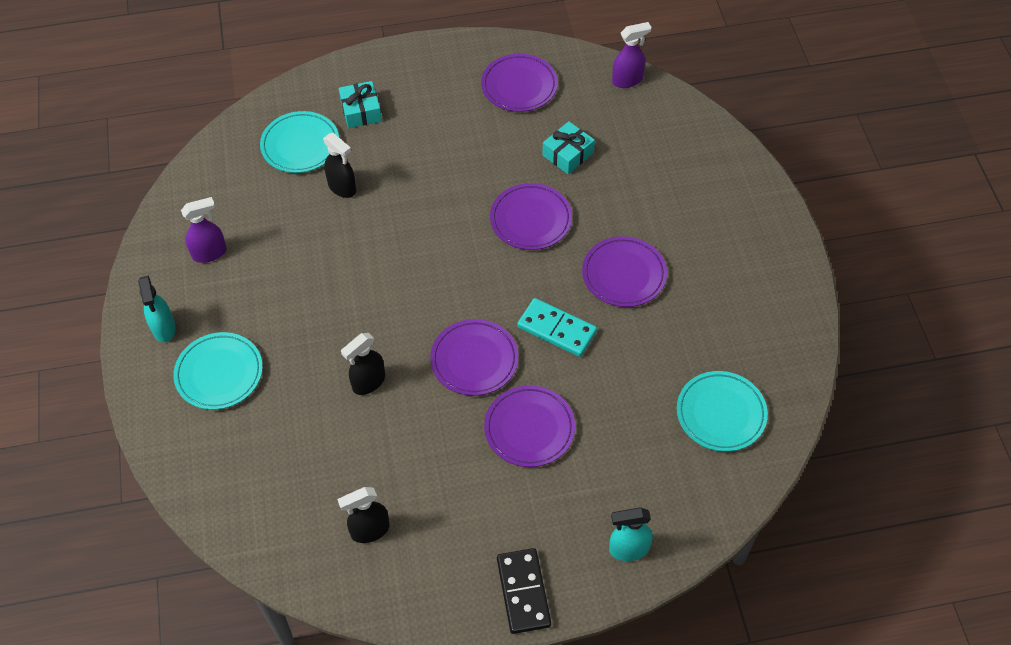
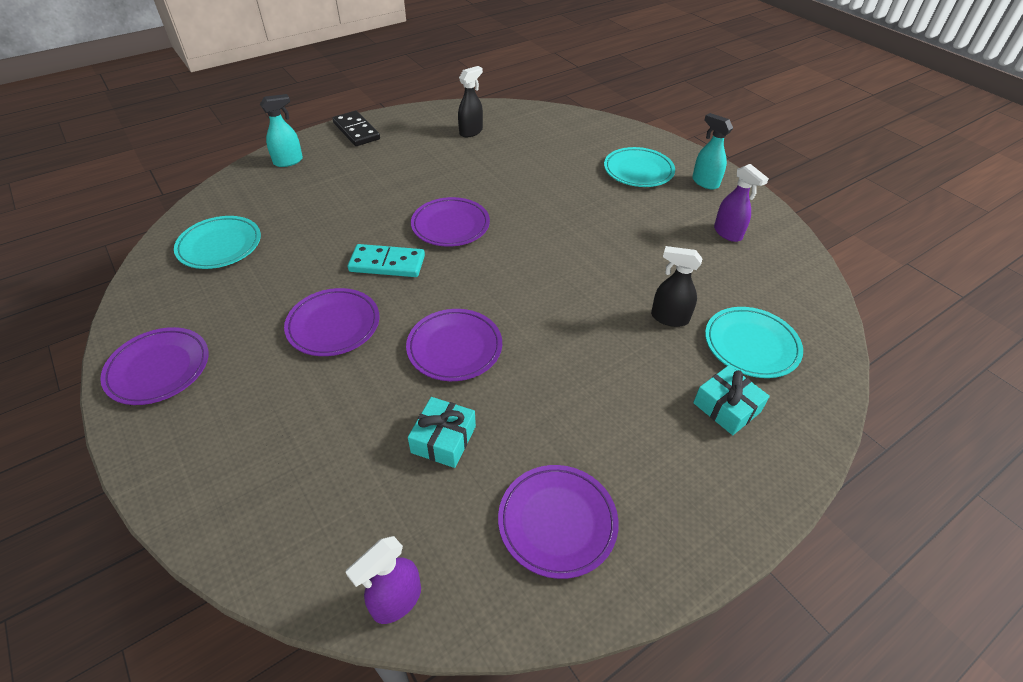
camera: 155 degrees right, 10 degrees down
(210, 253) = (728, 233): purple spray bottle -> purple spray bottle turned 75 degrees counterclockwise
(368, 382) = (526, 193): black spray bottle -> none
(529, 428) = (385, 199): purple plate -> purple plate (158, 369)

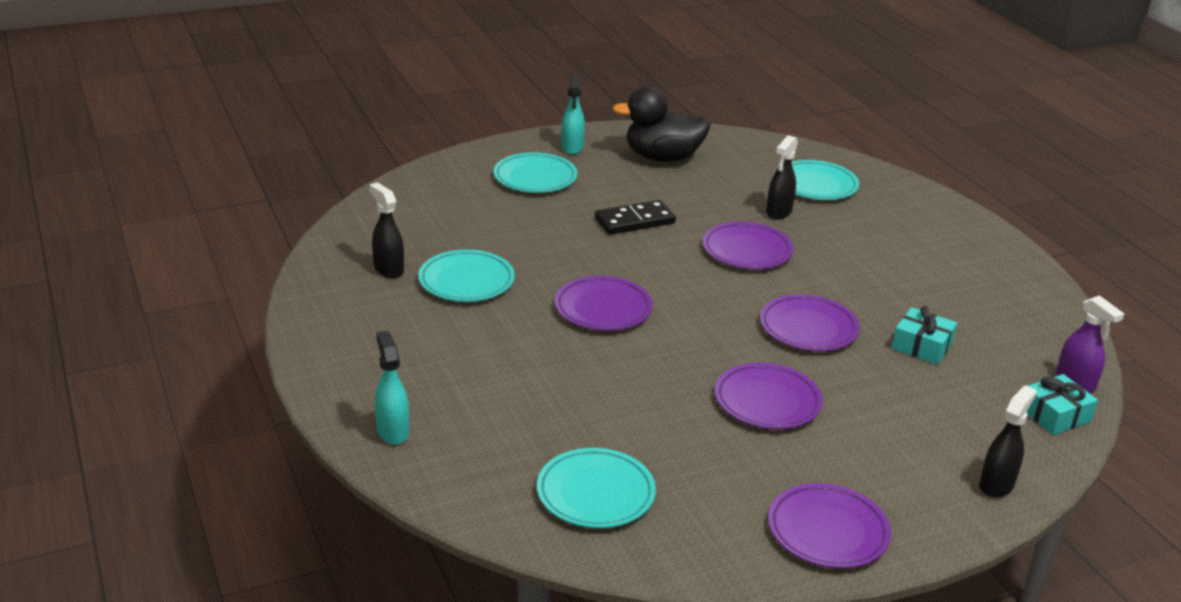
camera: 80 degrees left, 15 degrees down
(205, 498) = (996, 485): none -> black spray bottle
(356, 131) = (332, 364): black domino -> black domino (634, 221)
(387, 264) = (666, 358): turquoise domino -> none
(467, 162) = (466, 281): none -> turquoise plate
(557, 522) = (998, 303): purple plate -> purple plate (747, 250)
(705, 182) = (572, 148): turquoise spray bottle -> turquoise spray bottle turned 60 degrees counterclockwise
(726, 407) = (884, 211): turquoise gift -> turquoise gift (1054, 415)
(728, 233) = (662, 157): purple spray bottle -> black duck

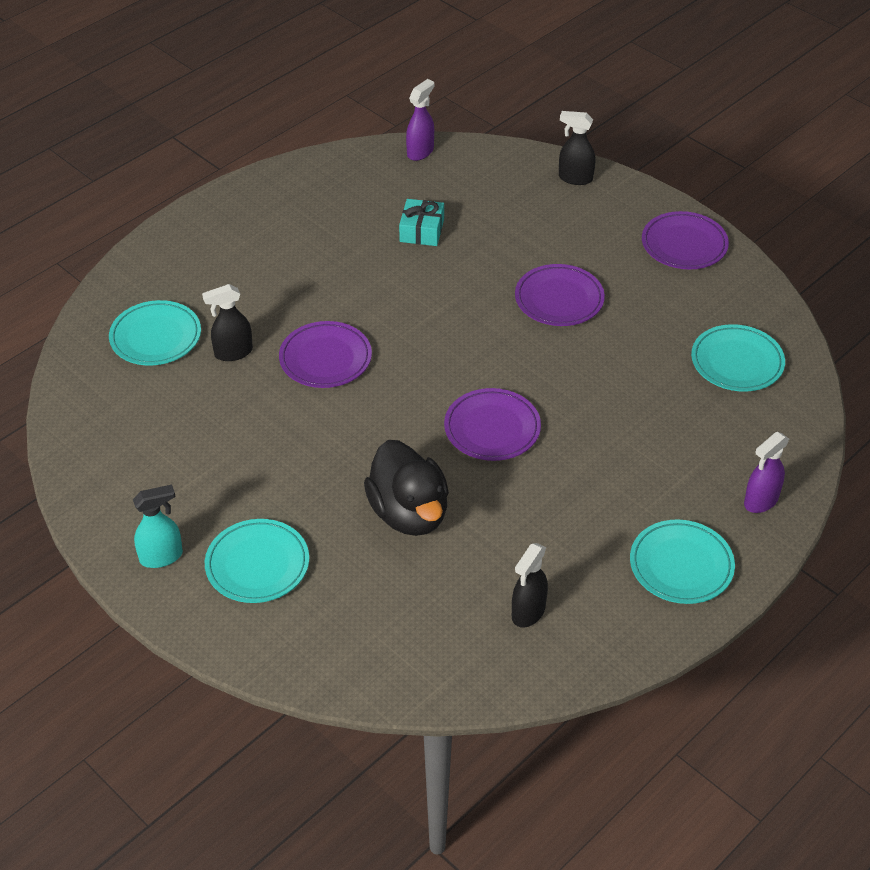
camera: 110 degrees left, 15 degrees up
(392, 431) = (760, 501): turquoise spray bottle -> purple spray bottle
(466, 281) = (509, 541): turquoise plate -> turquoise plate (681, 565)
(634, 221) = (312, 452): black domino -> none
(662, 157) = (148, 470): black duck -> black duck (409, 513)
(778, 212) = (233, 352): black spray bottle -> black spray bottle turned 150 degrees clockwise
(808, 328) = (437, 296): purple plate -> none
(1054, 415) = (471, 159): turquoise gift -> none

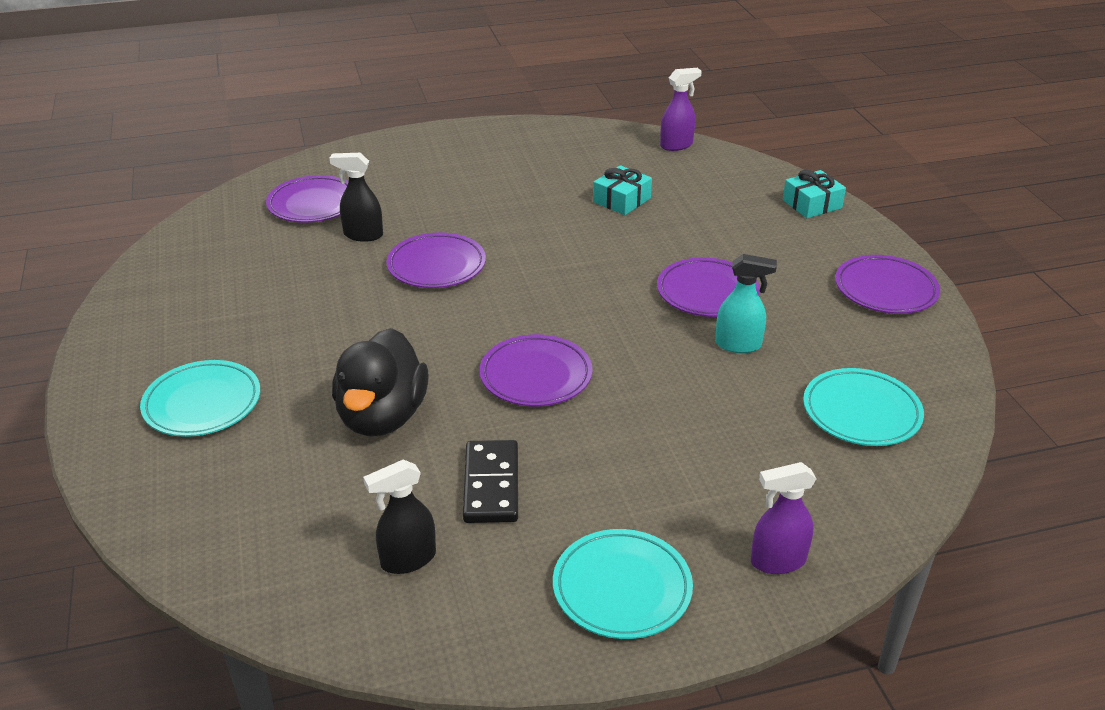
camera: 30 degrees right, 10 degrees down
(156, 337) = (313, 204): turquoise plate -> purple plate
(162, 557) = (133, 364): turquoise spray bottle -> turquoise spray bottle (738, 345)
(536, 531) = (491, 485): none -> black domino
(575, 178) = (812, 204): black spray bottle -> turquoise gift

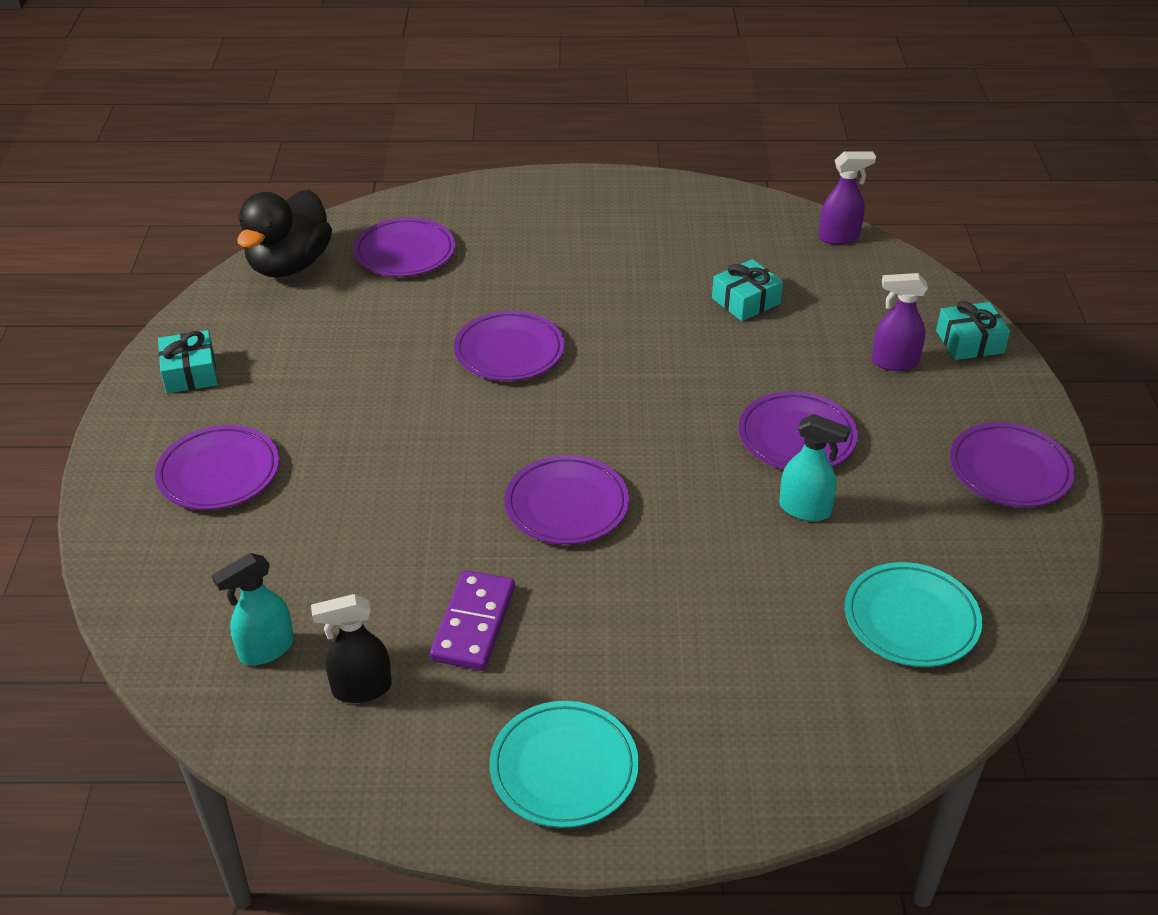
camera: 15 degrees right, 5 degrees up
(145, 326) = (190, 373): none -> turquoise gift
(202, 403) = (219, 473): turquoise plate -> purple plate
(303, 544) = (266, 649): none -> turquoise spray bottle
(363, 235) = (444, 300): black spray bottle -> none
(382, 416) = (391, 523): black duck -> black duck (289, 265)
(491, 485) = (474, 623): black domino -> purple domino
(777, 561) = (740, 775): purple spray bottle -> purple spray bottle (894, 362)

